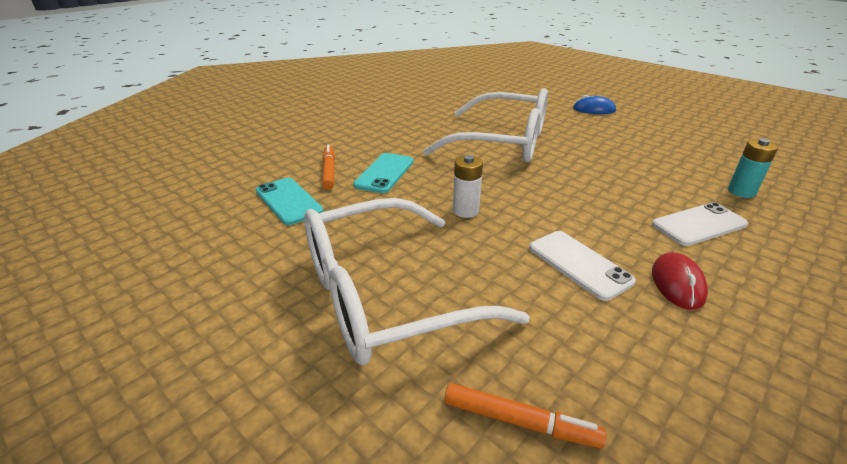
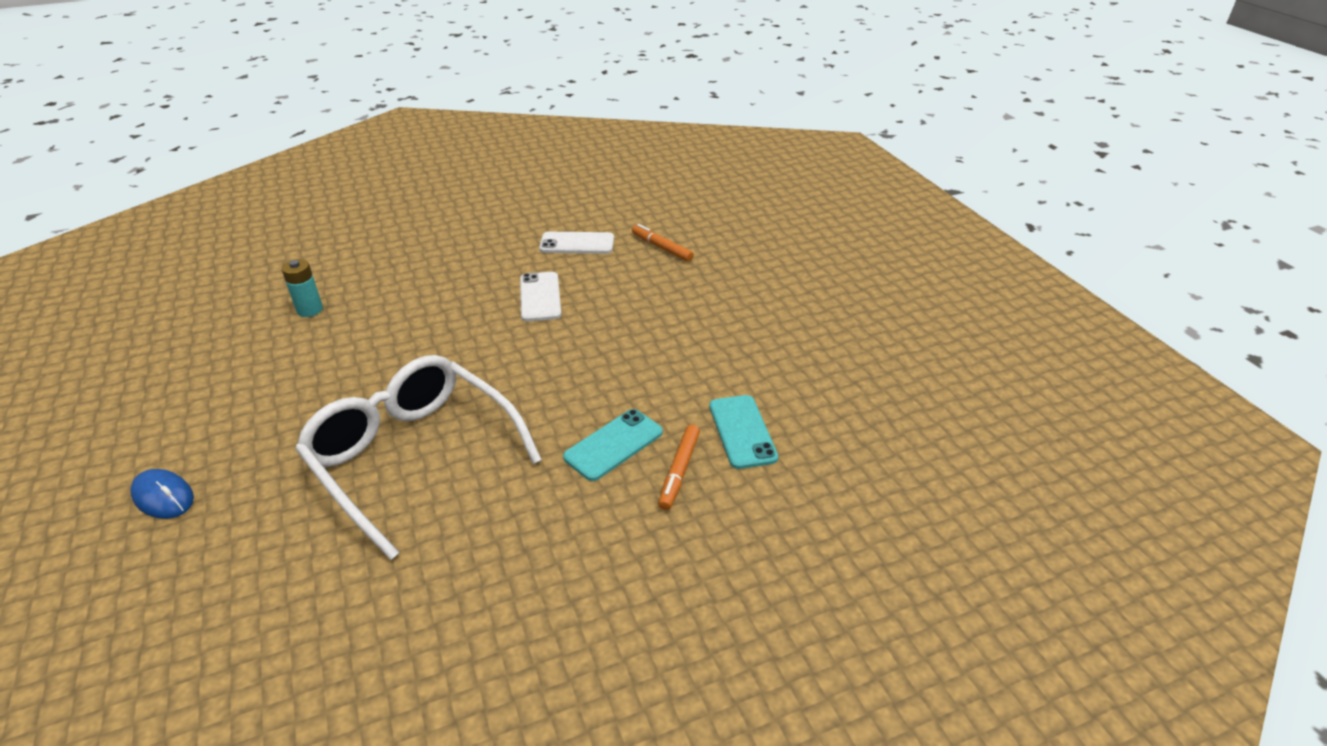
camera: 155 degrees left, 5 degrees up
(387, 295) = (691, 315): white glasses -> none
(465, 211) = (573, 364): white battery -> none
(677, 283) = (497, 270): red mouse -> none
(698, 224) = (406, 297): white phone -> white phone (577, 244)

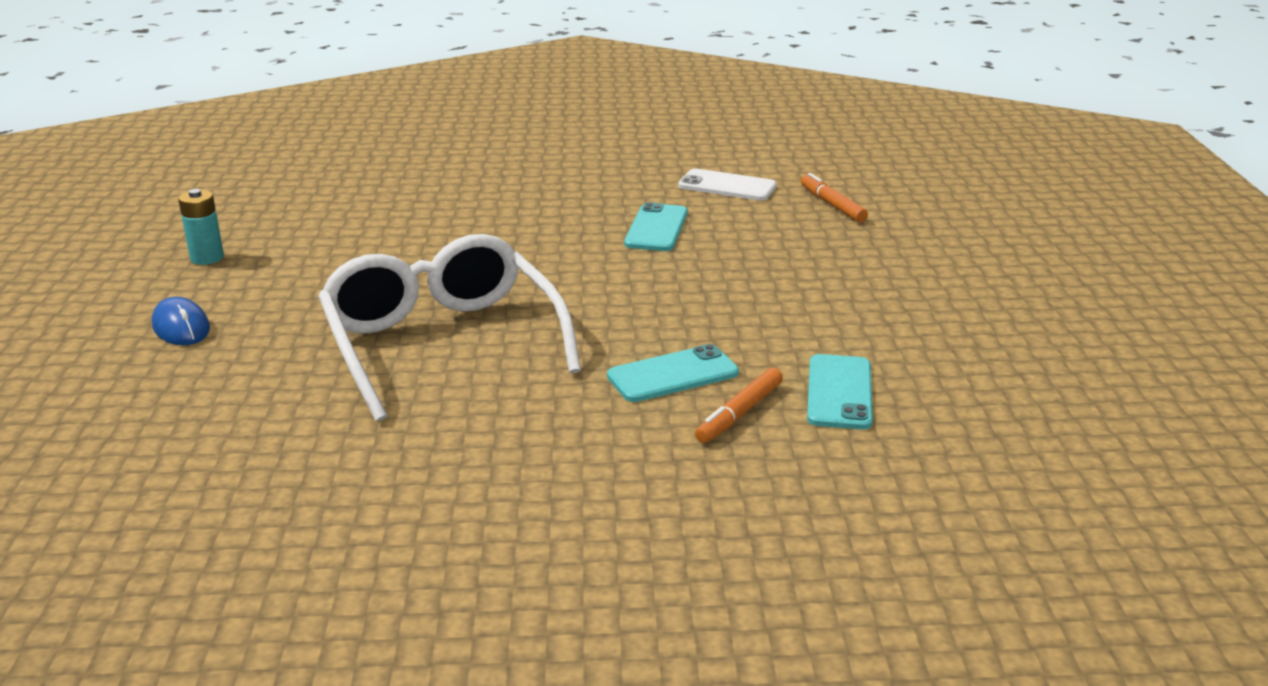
camera: 20 degrees right, 10 degrees down
(310, 310) = (395, 201): turquoise battery -> turquoise battery (207, 258)
(540, 297) = (656, 228): white phone -> turquoise phone

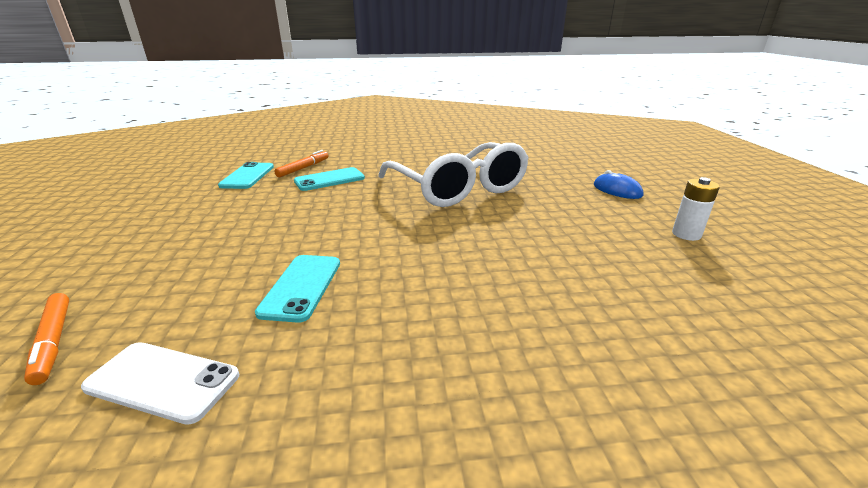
camera: 175 degrees right, 0 degrees up
(207, 258) = (686, 234): turquoise battery -> white battery

